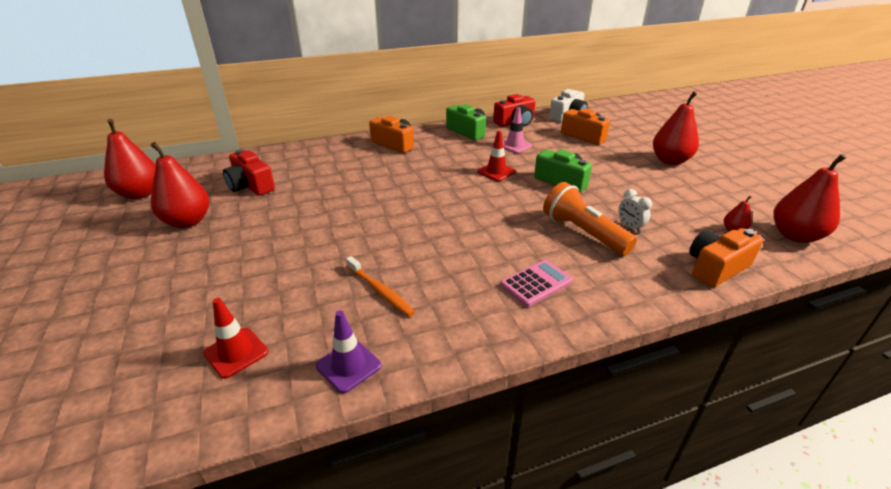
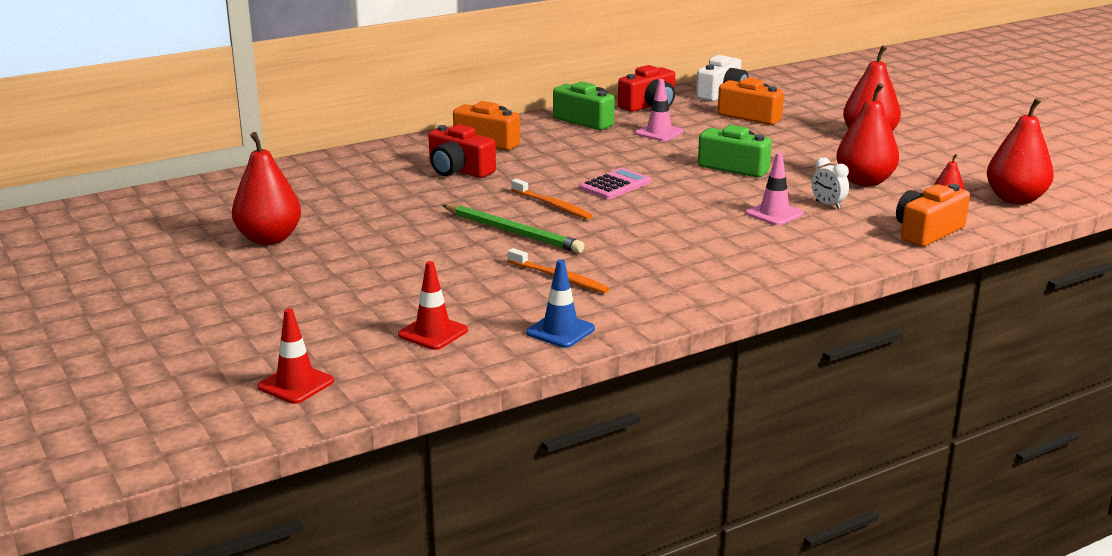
camera: 10 degrees left, 10 degrees down
(140, 194) = (172, 217): red pear -> red pear (864, 181)
(250, 186) = (320, 199): red camera -> red camera (459, 170)
(348, 366) = (560, 331): purple traffic cone -> blue traffic cone
(368, 232) = (513, 232): none -> green pencil
(411, 207) = (552, 205): none -> orange toothbrush
(496, 172) = (646, 163): red traffic cone -> red traffic cone (296, 384)
(536, 283) = (733, 259): pink calculator -> pink calculator (615, 185)
(583, 233) = (774, 214): orange flashlight -> pink traffic cone

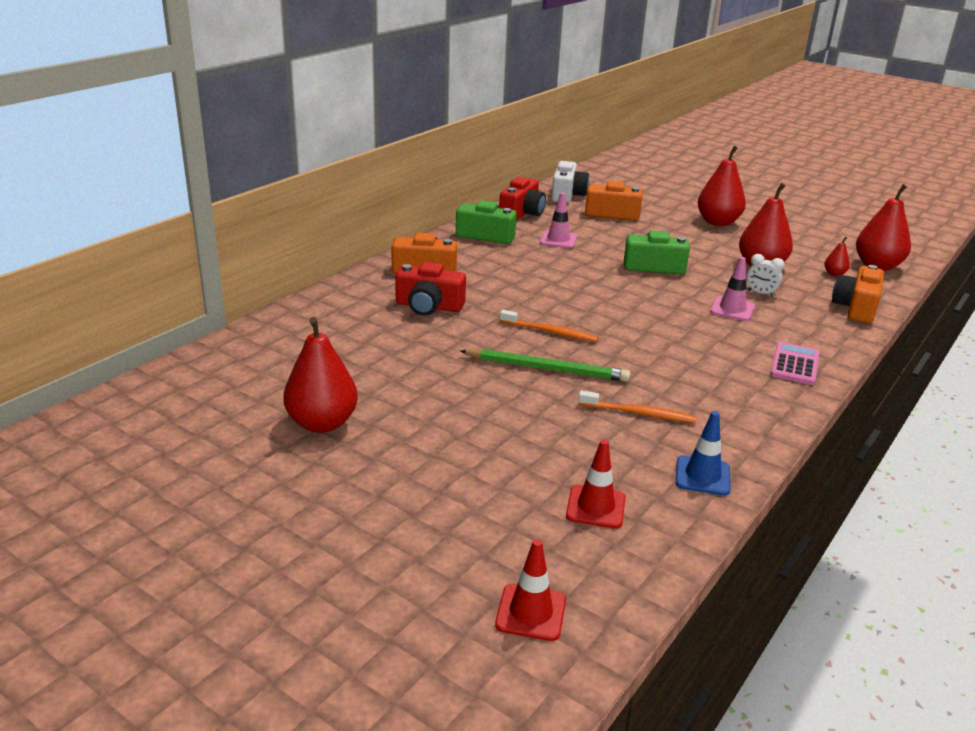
camera: 25 degrees left, 5 degrees up
(615, 185) = (580, 301): pink calculator -> pink calculator (794, 364)

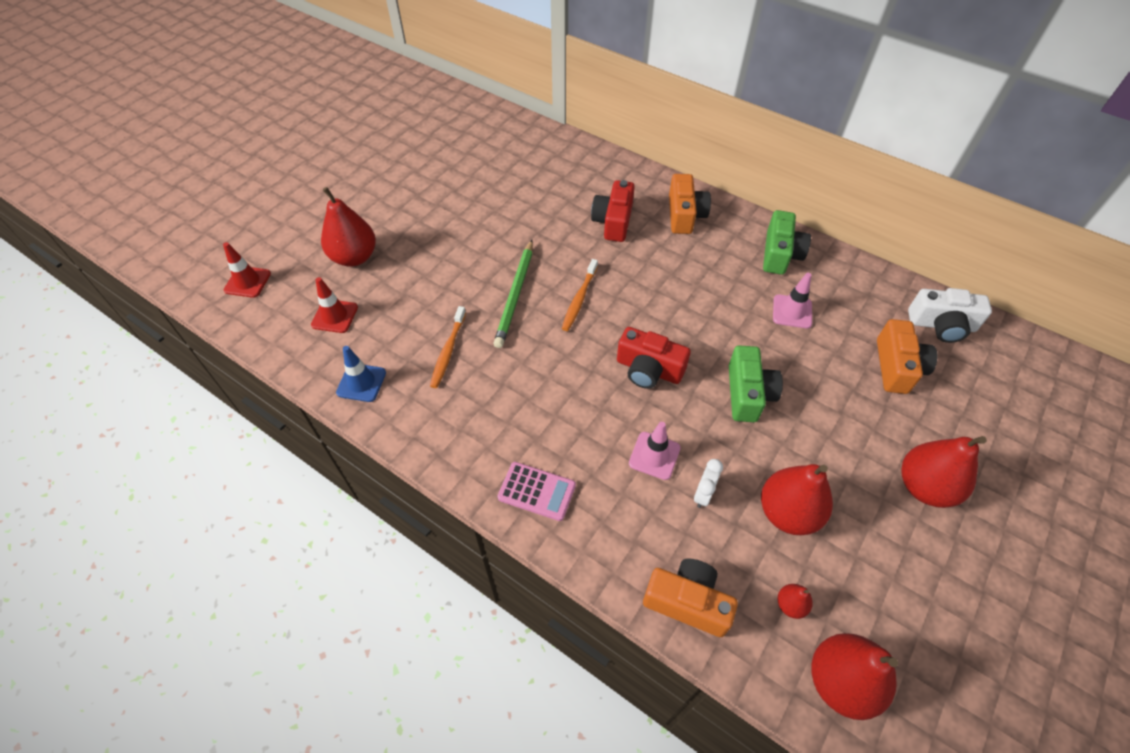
camera: 90 degrees right, 25 degrees up
(322, 423) = (439, 182): red pear -> red pear (354, 257)
(522, 213) = (857, 282): red camera -> red camera (648, 369)

